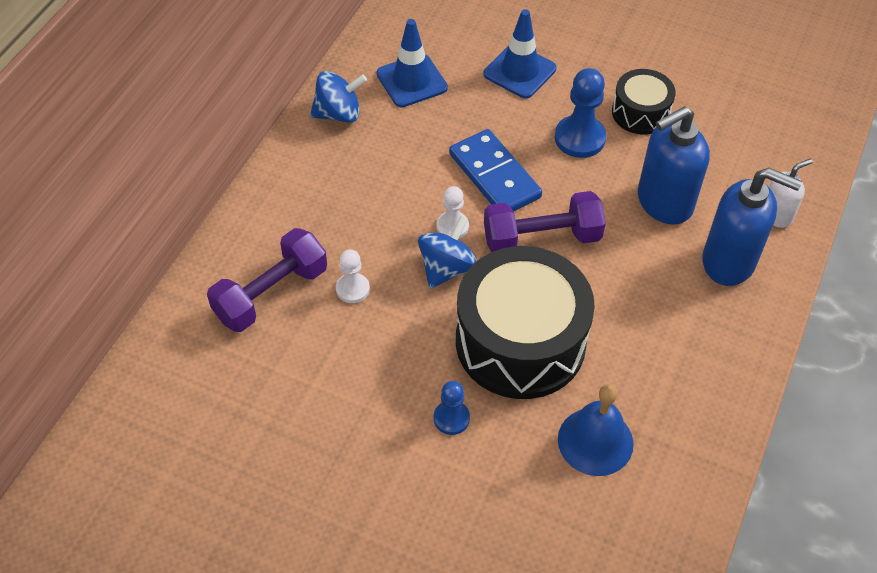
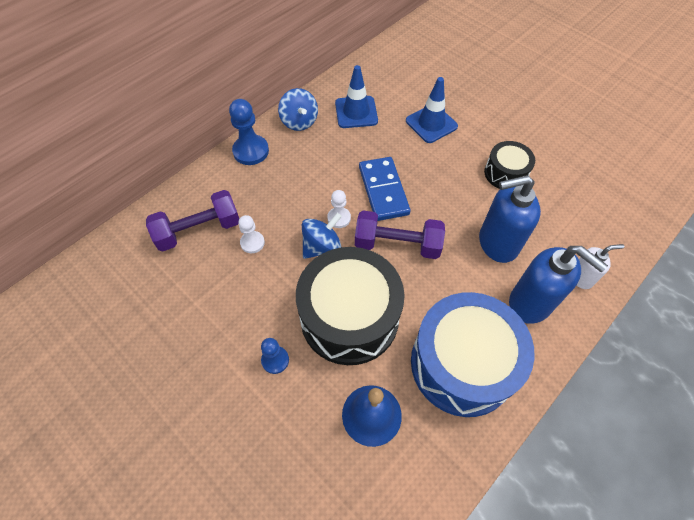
camera: 20 degrees right, 5 degrees up
(339, 114) = (299, 122): blue spinning top -> blue spinning top turned 60 degrees clockwise
(579, 138) = (454, 180): blue pawn -> blue pawn (251, 151)
(677, 353) = (462, 364): none -> blue drum

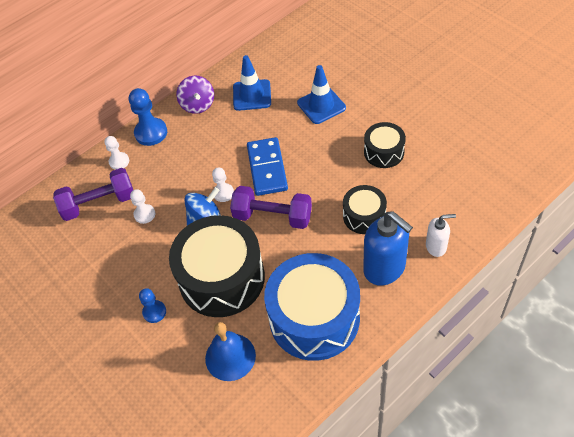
camera: 10 degrees right, 5 degrees down
(218, 182) = (119, 161): none -> white pawn
(299, 122) = (198, 105): blue spinning top -> purple spinning top
(497, 243) = (364, 216): blue soap dispenser -> black drum

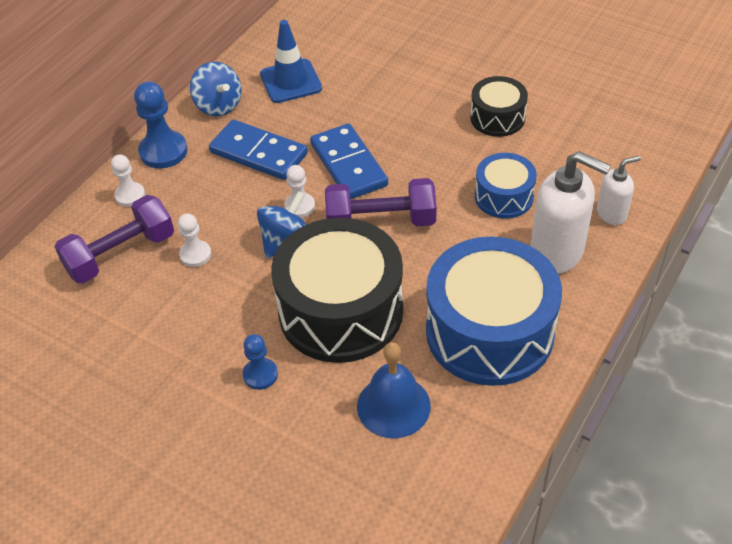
camera: 20 degrees left, 5 degrees down
(198, 105) = (218, 106): purple spinning top -> blue spinning top
(211, 147) = (258, 153): none -> blue domino
(321, 105) = (391, 78): blue traffic cone -> none
(364, 216) = (504, 197): black drum -> blue drum
(385, 268) = (557, 252): blue soap dispenser -> white soap dispenser

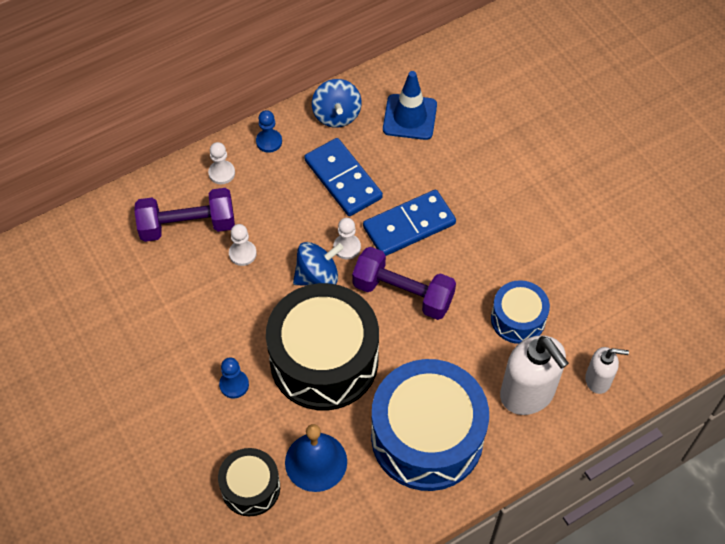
camera: 25 degrees right, 10 degrees up
(163, 151) = (269, 141): blue pawn -> blue pawn, size x0.60
(349, 165) = (409, 226): blue domino -> blue domino turned 60 degrees clockwise
(497, 118) = (563, 237): black drum -> black drum (250, 487)

